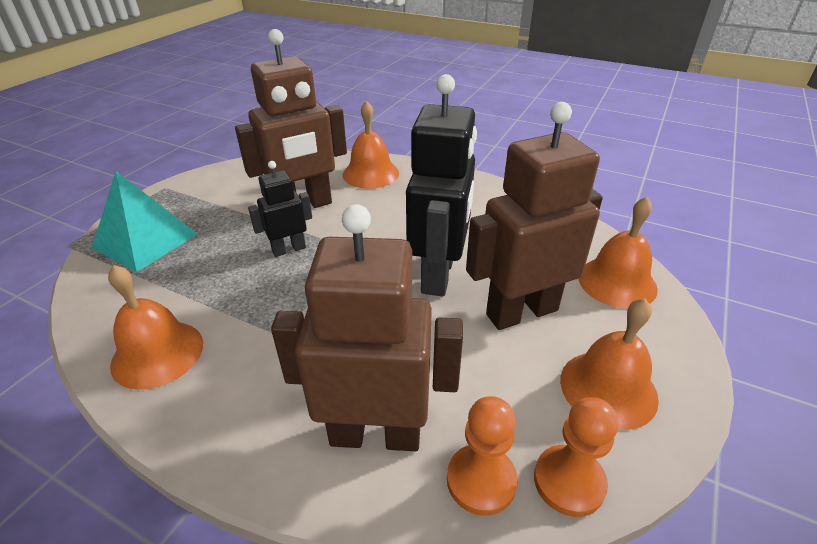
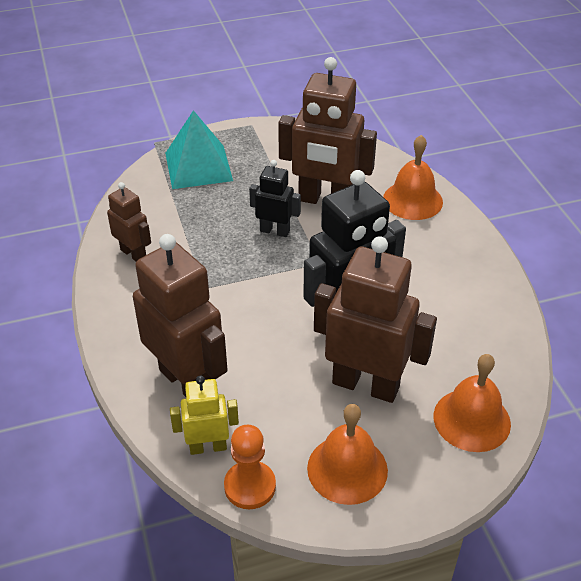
camera: 45 degrees right, 5 degrees up
(157, 353) = (134, 254): orange bell -> brown robot
(481, 480) = (208, 447): orange pawn -> yellow robot

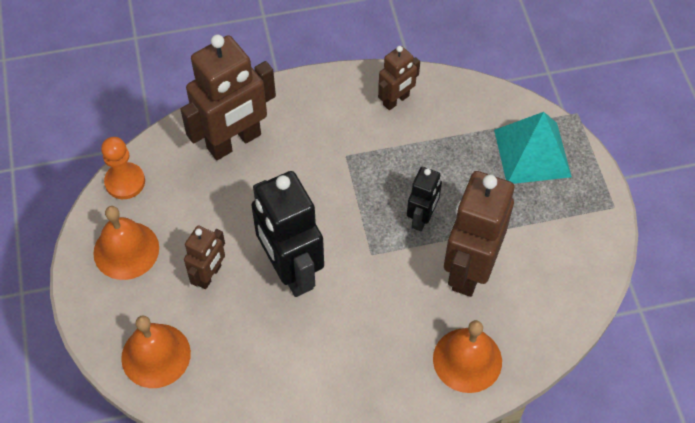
camera: 95 degrees right, 15 degrees up
(208, 447) = (167, 155): yellow robot -> none
(366, 384) = (209, 275): brown robot -> brown robot, size x0.53

